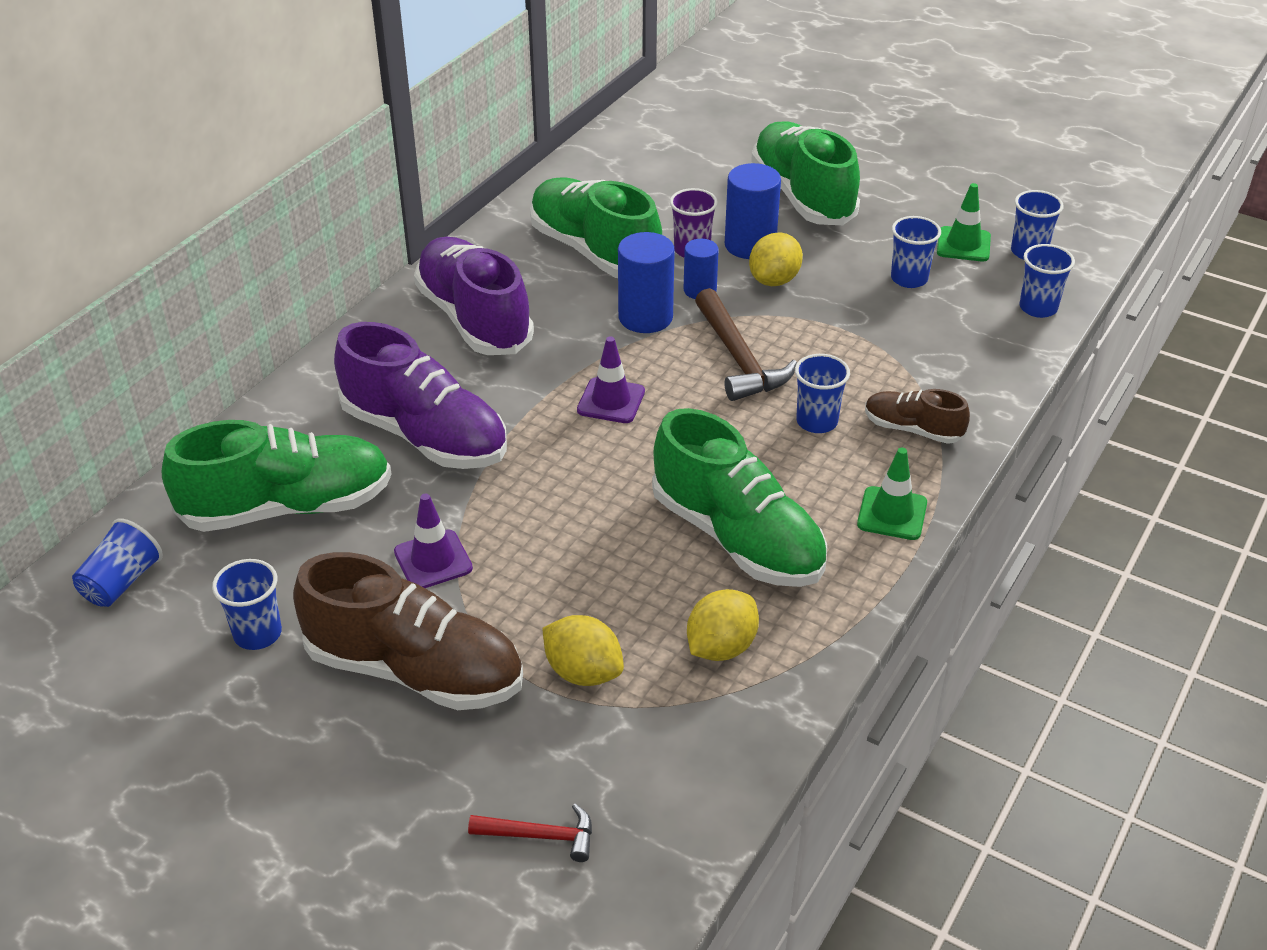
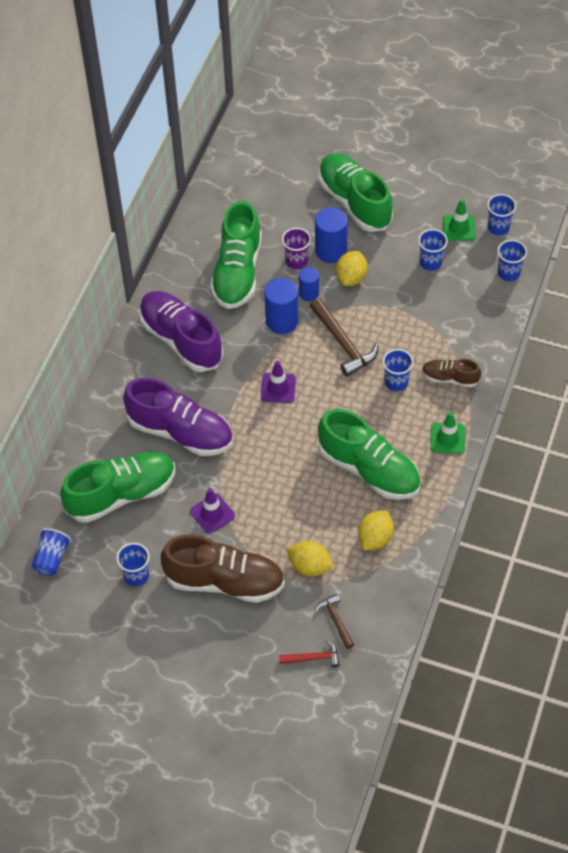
camera: 10 degrees left, 15 degrees up
(594, 251) = (237, 272): green shoe -> green shoe turned 120 degrees counterclockwise
(605, 774) = (335, 620): none -> brown hammer

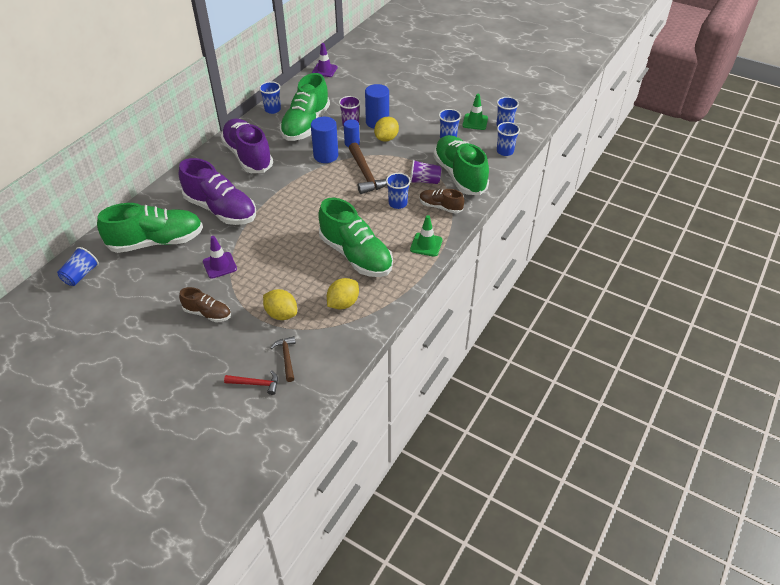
camera: 10 degrees right, 10 degrees down
(136, 575) = (139, 297): blue cup -> blue cup (272, 109)
(225, 581) = (207, 313): brown shoe -> brown shoe, size x0.52
(278, 388) = (306, 194): purple traffic cone -> purple traffic cone (324, 70)
(354, 202) = (404, 99): green shoe -> green shoe (459, 175)
(419, 340) = (424, 181): none -> purple cup

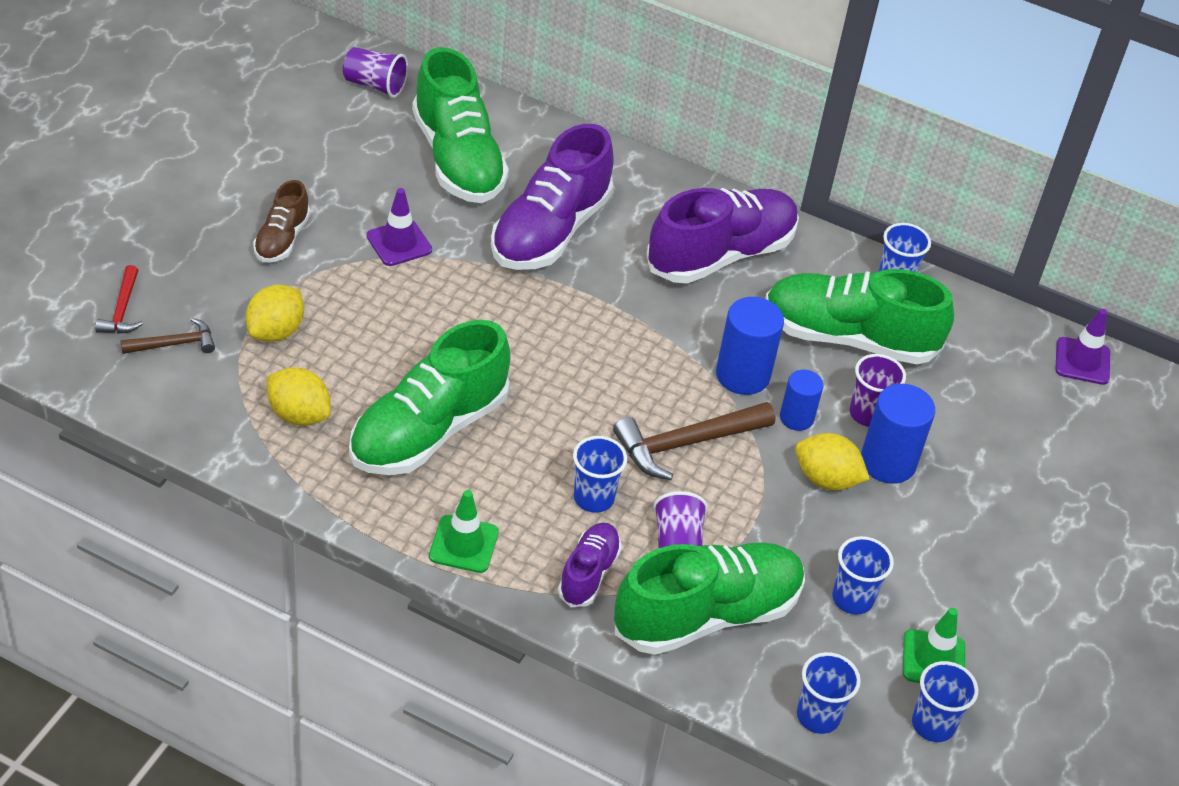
camera: 80 degrees right, 0 degrees up
(81, 275) = (375, 85): blue cup -> purple cup
(440, 207) = (588, 573): brown shoe -> purple shoe

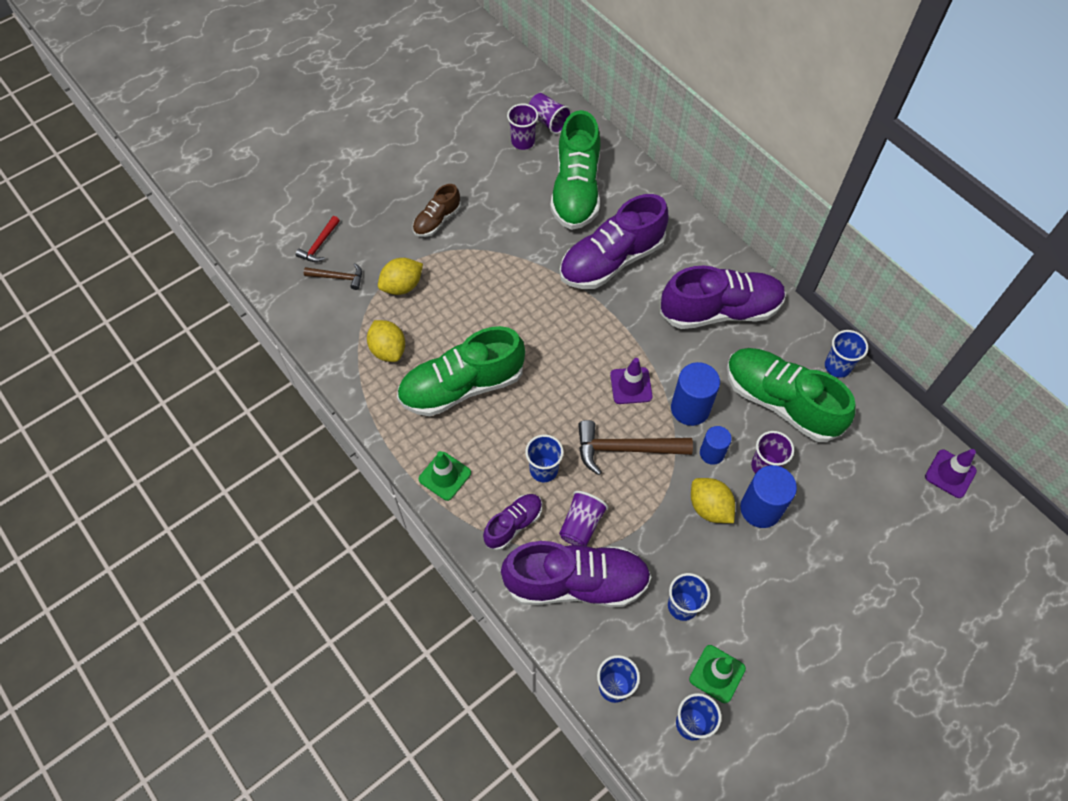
camera: 30 degrees right, 15 degrees up
(352, 117) = (523, 142): none -> purple cup
(399, 243) = (508, 243): purple traffic cone -> purple traffic cone (631, 386)
(707, 615) = (576, 583): green shoe -> purple shoe

